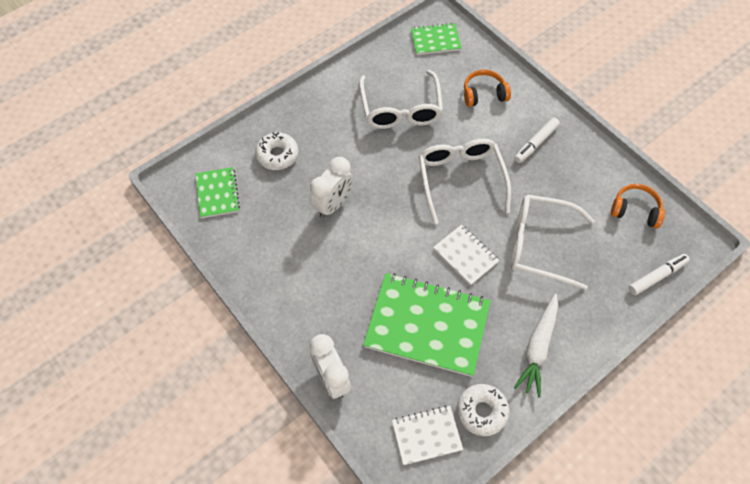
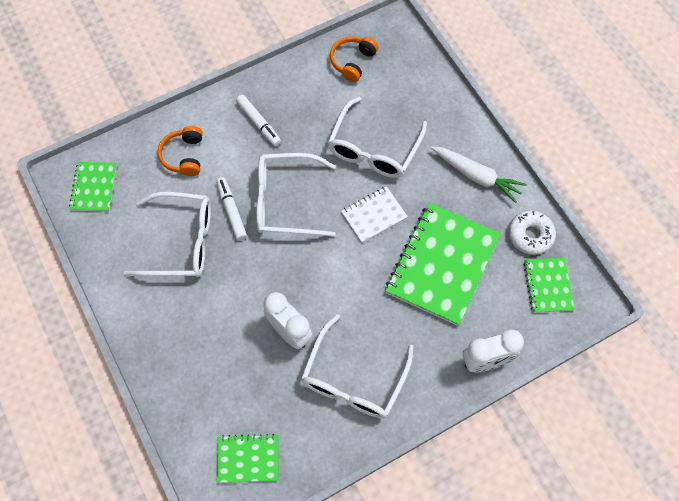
camera: 80 degrees left, 5 degrees up
(277, 155) = (211, 384): white donut -> none
(298, 262) = (354, 378): none -> white glasses
(426, 435) = (548, 285): white notebook -> green notebook
(657, 276) = (422, 65): white marker -> white marker (232, 211)

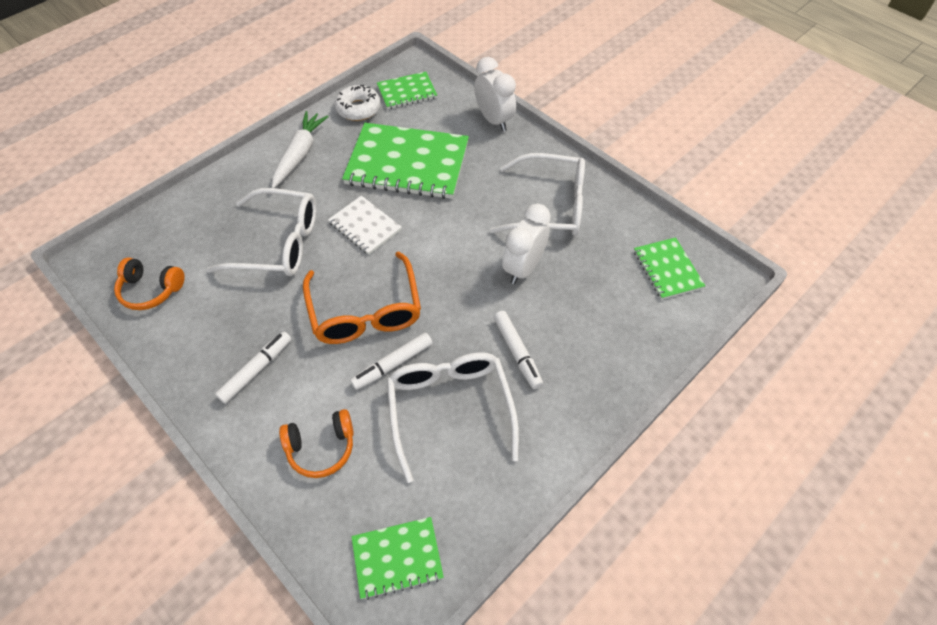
camera: 105 degrees left, 10 degrees down
(210, 301) = (517, 352): none -> white marker
(286, 201) = (365, 311): white glasses -> orange glasses

